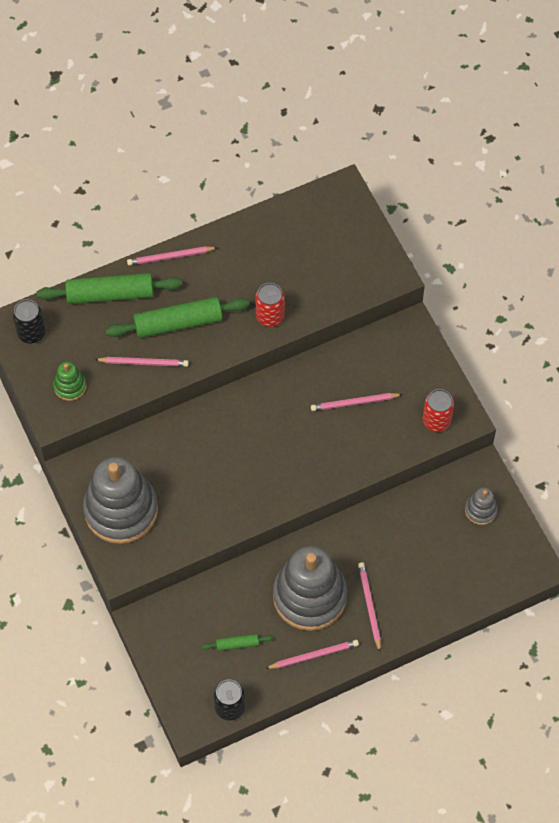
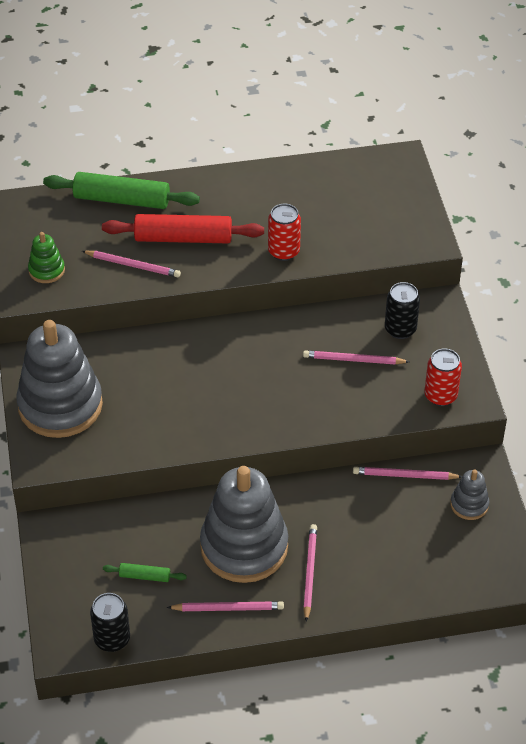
camera: 15 degrees right, 15 degrees down
(31, 333) = (26, 216): black can -> black can (400, 329)
(170, 257) = (197, 180): pink pencil -> pink pencil (404, 475)
(178, 323) = (183, 238): green rolling pin -> red rolling pin

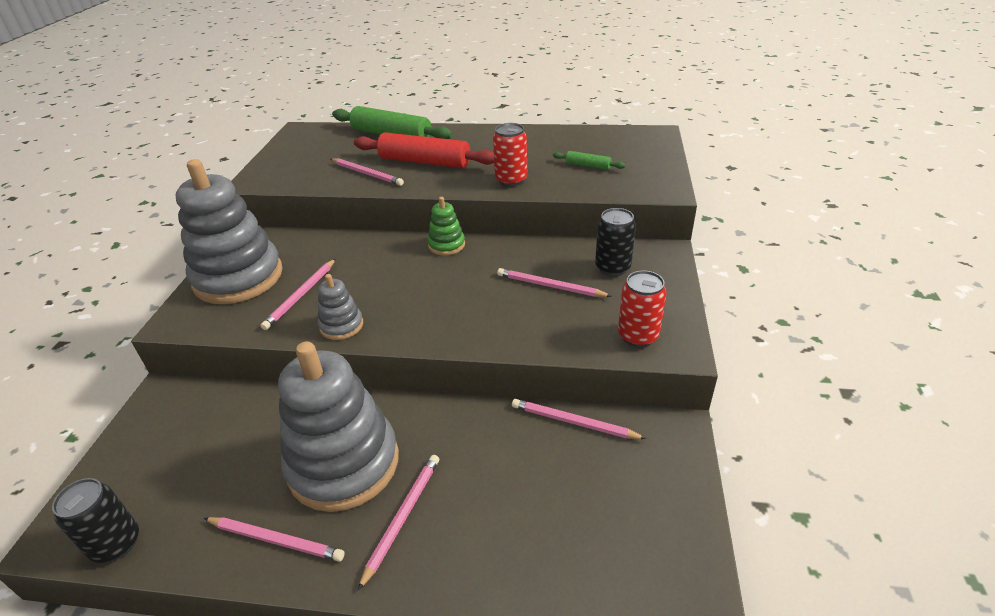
camera: 20 degrees right, 10 degrees down
(46, 270) = (292, 169): green stacking toy -> green stacking toy (446, 245)
(136, 413) = (301, 295): none -> pink pencil
(145, 576) = (213, 471): green rolling pin -> green rolling pin (588, 166)
(469, 504) = (646, 476): grey stacking toy -> grey stacking toy (341, 326)

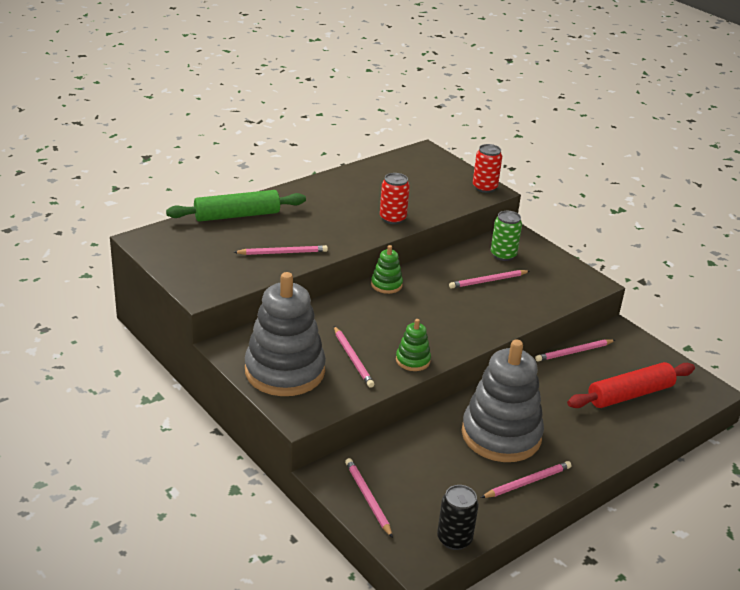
camera: 50 degrees left, 5 degrees down
(341, 326) = (413, 360): grey stacking toy -> green stacking toy
(402, 517) = (566, 436): pink pencil -> pink pencil (367, 498)
(424, 162) = (308, 227): red rolling pin -> red rolling pin (630, 394)
(588, 166) = (422, 190): green rolling pin -> none
(612, 267) = (503, 255): black can -> green can
(638, 336) = (569, 286): red can -> red can (484, 187)

